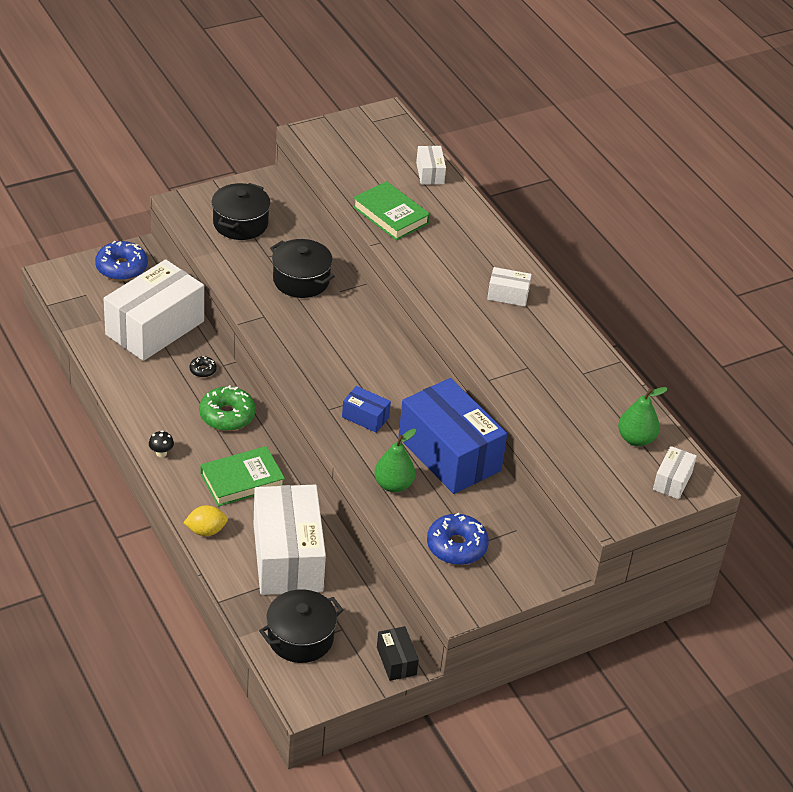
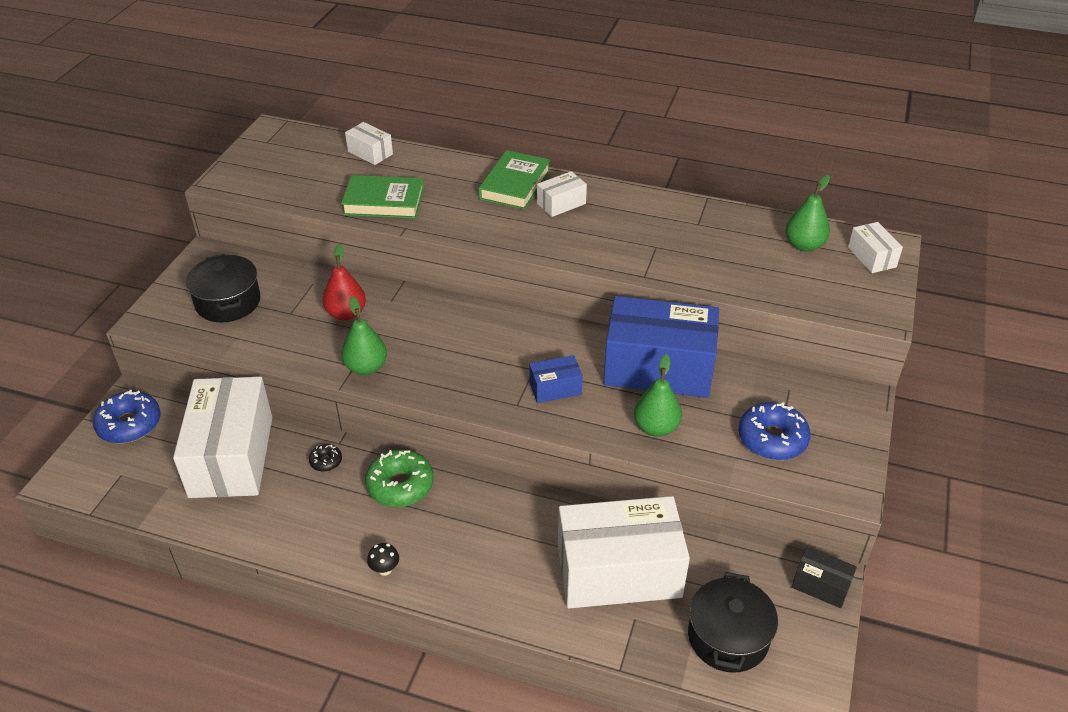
camera: 40 degrees left, 0 degrees up
(206, 531) = (520, 609): yellow lemon -> none
(242, 480) = (489, 534): green book -> green book (515, 185)
(269, 322) = (366, 367): none -> green pear
(287, 557) = (618, 571): white box -> white box turned 45 degrees counterclockwise
(301, 280) = (346, 313): black pot -> red pear

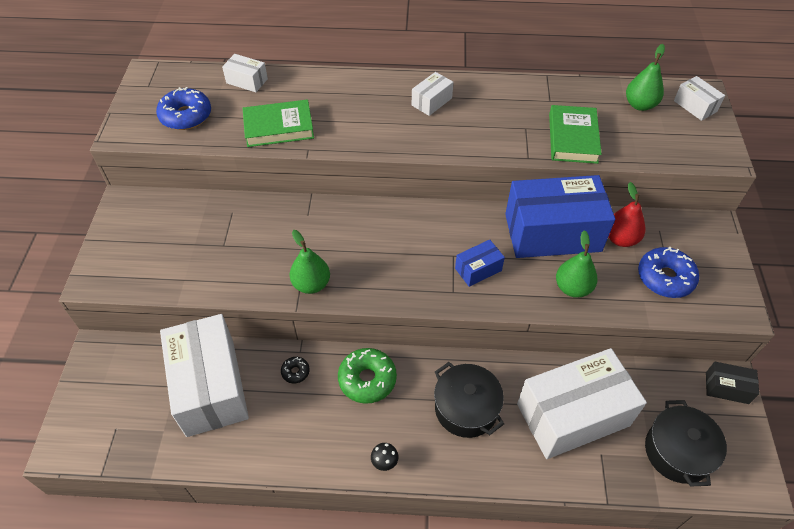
camera: 15 degrees left, 10 degrees up
(129, 424) = (105, 377): blue donut -> blue donut (186, 116)
(228, 302) = (162, 246): black pot -> black pot (466, 408)
(346, 313) = (273, 235): red pear -> red pear (620, 239)
(515, 185) = (385, 90): green book -> green book (573, 138)

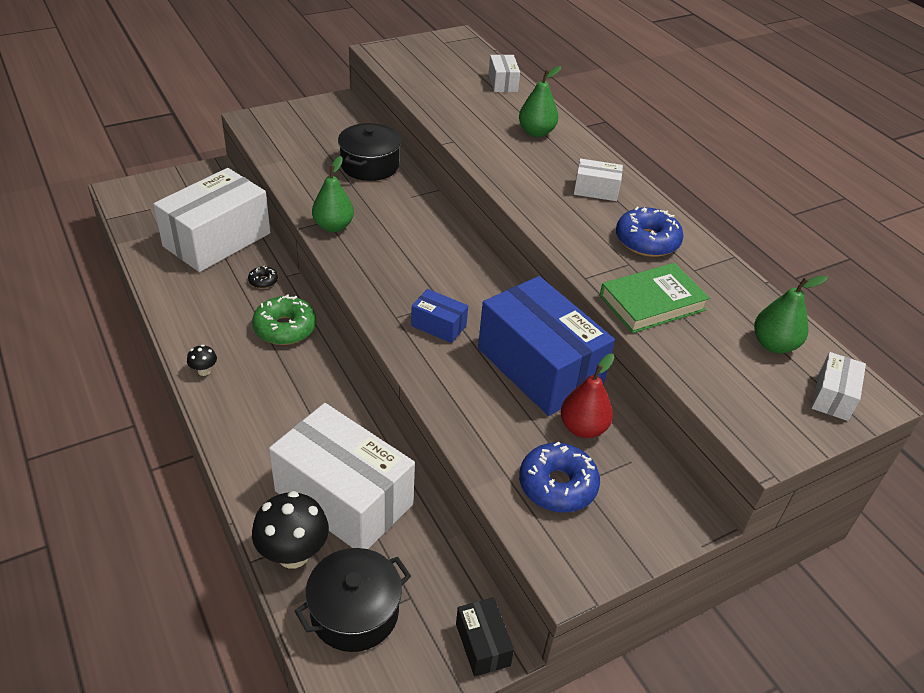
camera: 55 degrees right, 10 degrees down
(186, 116) = (428, 70): blue donut -> blue donut (647, 241)
(279, 127) = (464, 117): green book -> none
(466, 408) = (297, 408): black pot -> black pot (369, 165)
(572, 288) = (473, 406): green pear -> green pear (536, 132)
(612, 471) = (293, 554): none -> black mushroom

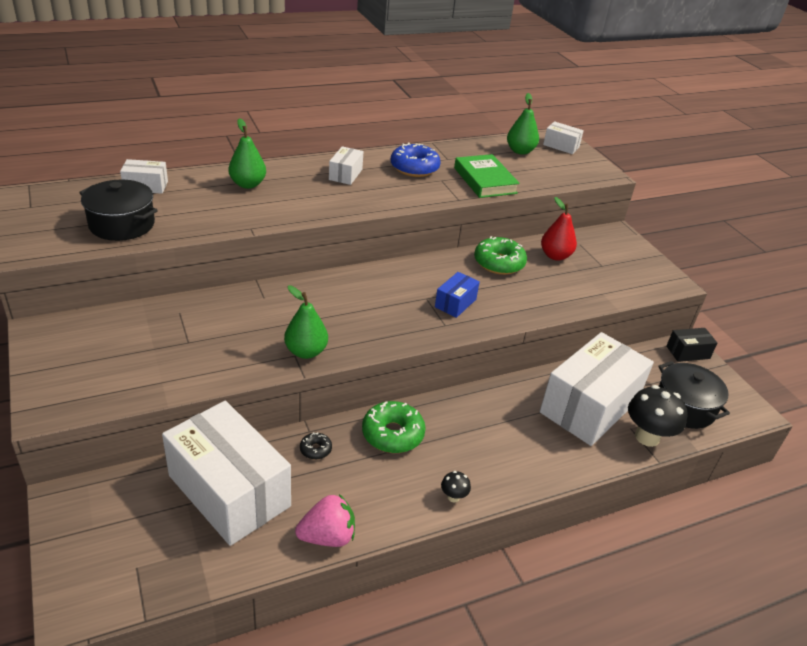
camera: 85 degrees left, 5 degrees down
(166, 294) = (327, 536): none -> pink strawberry
(369, 165) = (198, 318): black pot -> black pot (122, 224)
(539, 367) = (499, 263): blue box -> green donut
(557, 485) = (606, 274): blue donut -> none

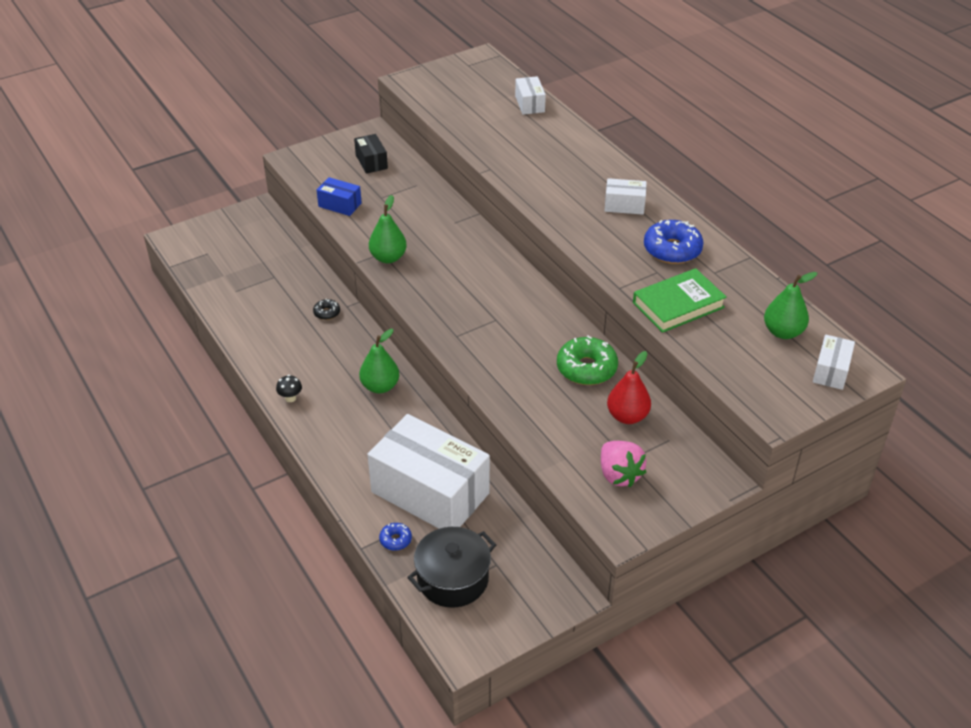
camera: 85 degrees right, 5 degrees up
(122, 224) = (463, 108): black pot -> none
(229, 491) = (276, 277): white box -> none
(248, 184) = (566, 153): green pear -> green pear (380, 386)
(327, 536) = (241, 333): pink strawberry -> pink strawberry (619, 475)
(392, 434) = (354, 354): green donut -> none
(455, 303) = (495, 340): blue box -> blue box (340, 205)
(647, 437) = (395, 540): black mushroom -> blue donut
(688, 352) = (559, 594): black box -> black box (371, 162)

